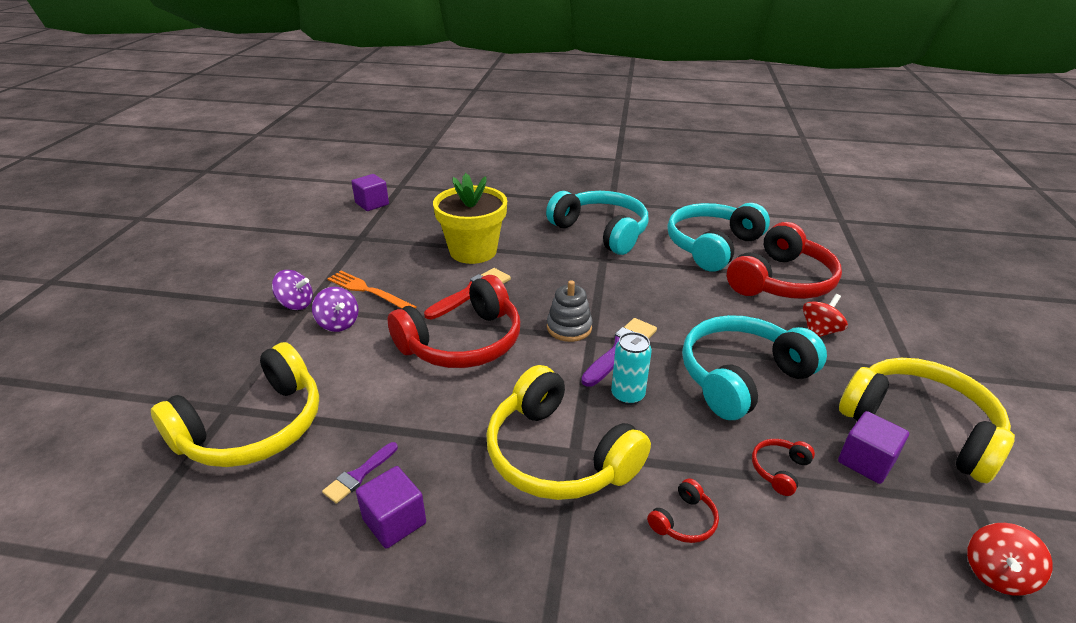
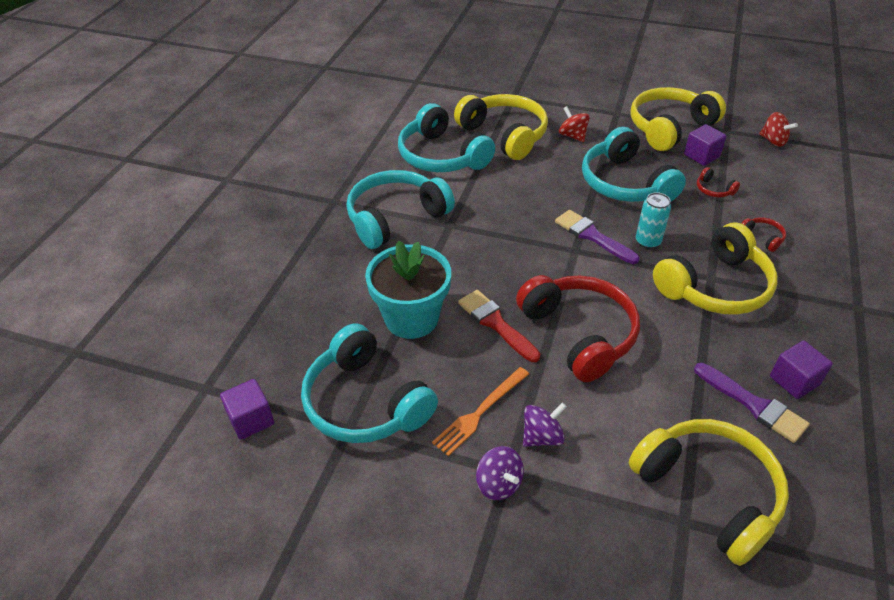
camera: 80 degrees left, 10 degrees up
(296, 304) = (499, 484): purple spinning top -> purple spinning top turned 120 degrees clockwise
(359, 475) = (754, 405): purple brush -> purple brush, size x1.65
(384, 241) = (365, 402): none -> turquoise headphones
(473, 251) = (411, 318): yellow flower pot -> turquoise flower pot
(569, 328) = (560, 261): grey stacking toy -> none
(781, 281) = (504, 135): red headphones -> yellow headphones

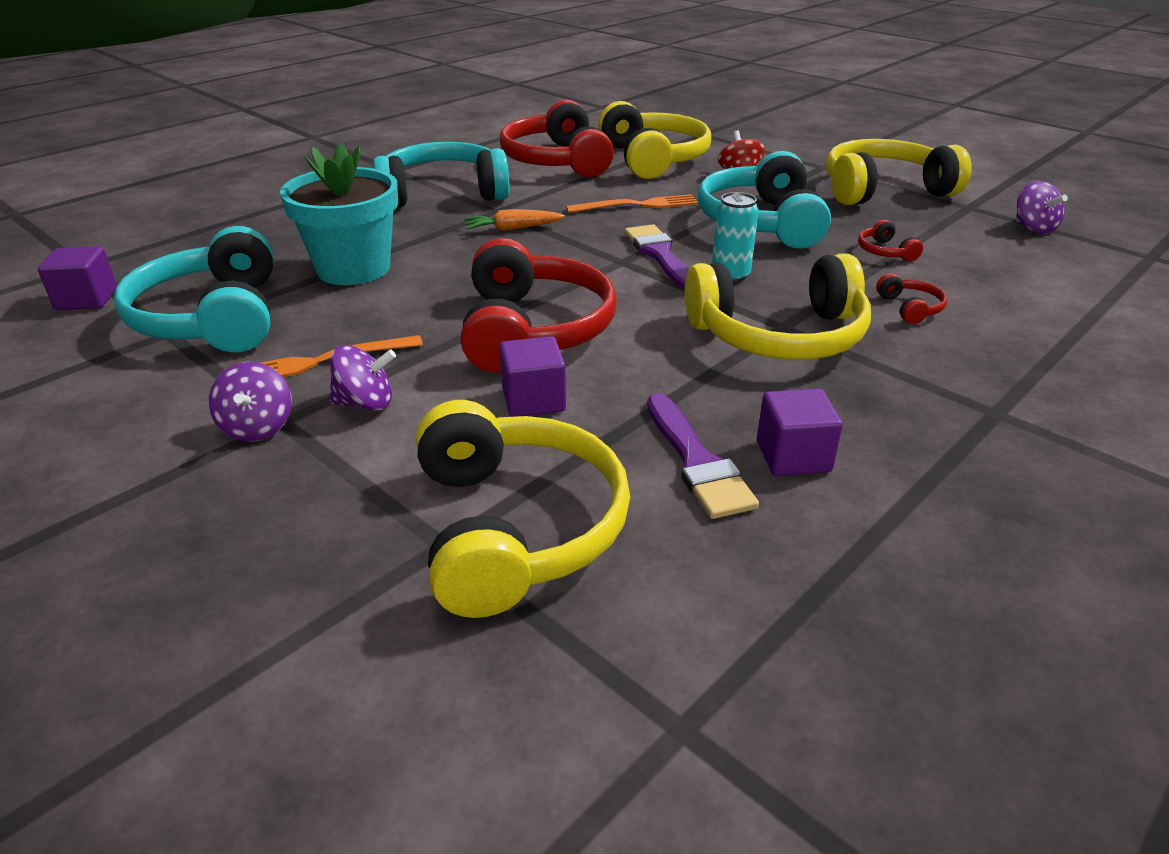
camera: 25 degrees right, 10 degrees down
(441, 156) = (557, 161): turquoise headphones -> red headphones
(478, 240) = (512, 229): none -> orange carrot
(496, 323) = (442, 296): red brush -> none
(537, 189) = (637, 205): none -> orange fork
(701, 156) = (902, 220): purple cube -> purple cube (533, 400)
(773, 141) = (1033, 228): red spinning top -> purple spinning top

